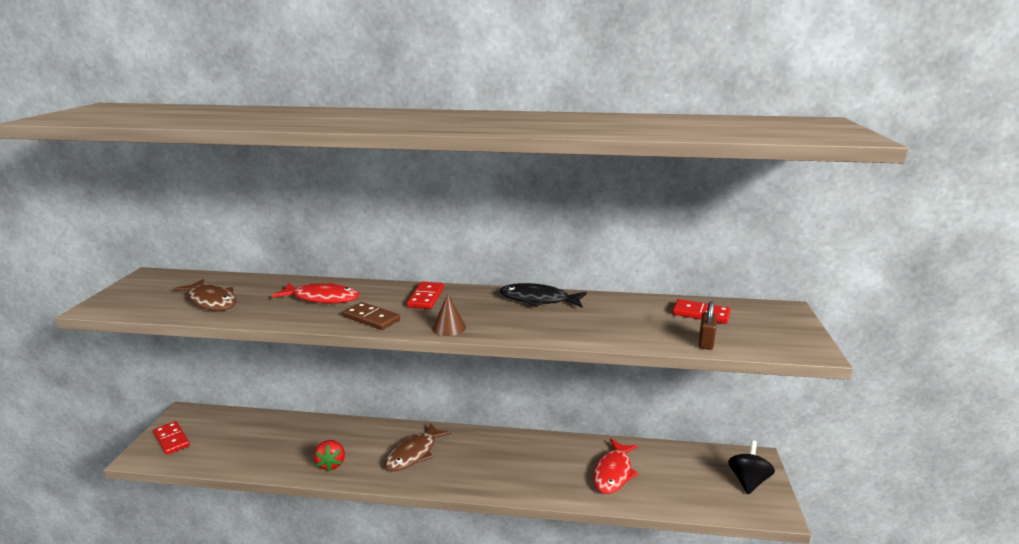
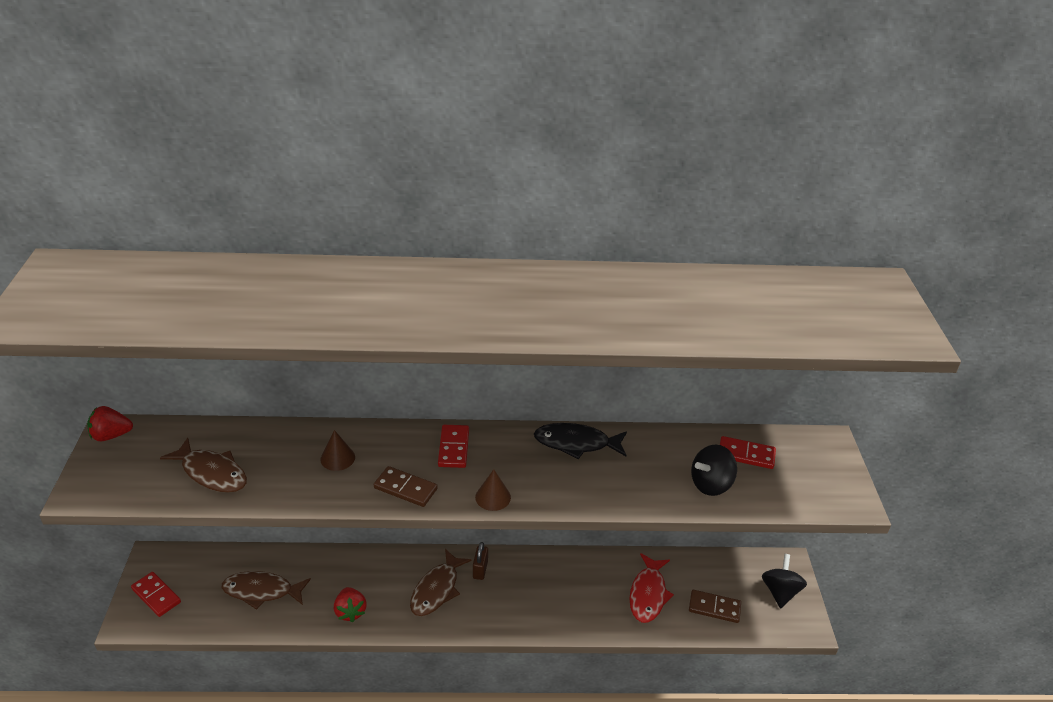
camera: 10 degrees left, 15 degrees up
(146, 278) = (111, 435): none -> red strawberry
(261, 443) = (262, 591): none -> brown fish
(322, 298) = (337, 458): red fish -> brown cone
(662, 330) = (710, 484): none -> black spinning top
(679, 489) = (714, 608): none -> brown domino
(705, 342) = (754, 500): brown padlock -> brown padlock (480, 570)

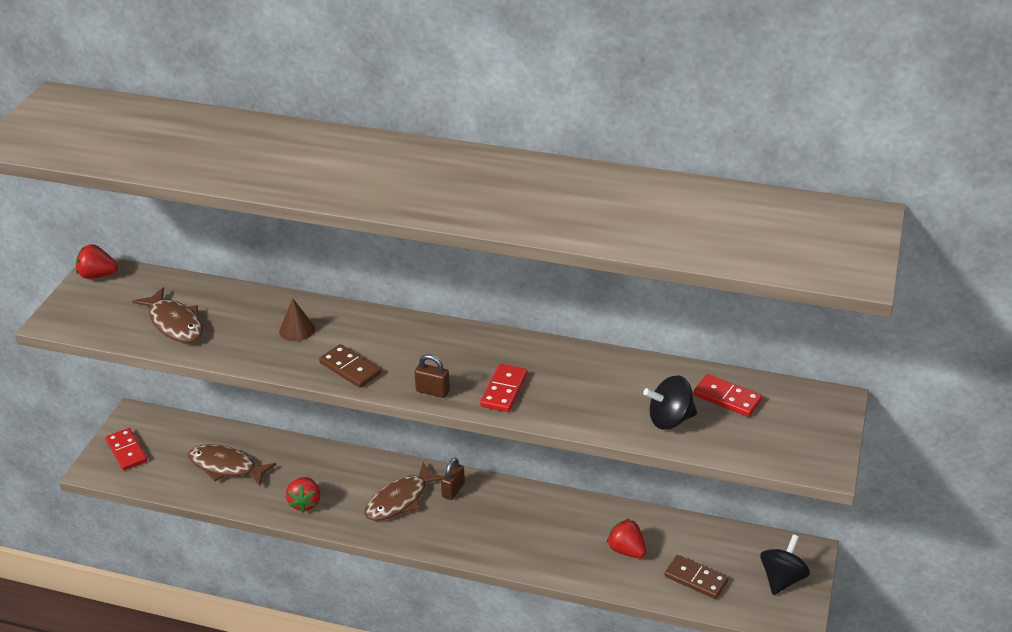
camera: 20 degrees right, 0 degrees up
(453, 448) = (415, 339): red domino -> red domino (504, 390)
(493, 497) = (432, 391): brown cone -> brown padlock
(576, 443) = (544, 356): black fish -> none
(648, 594) = (626, 550): red fish -> red strawberry

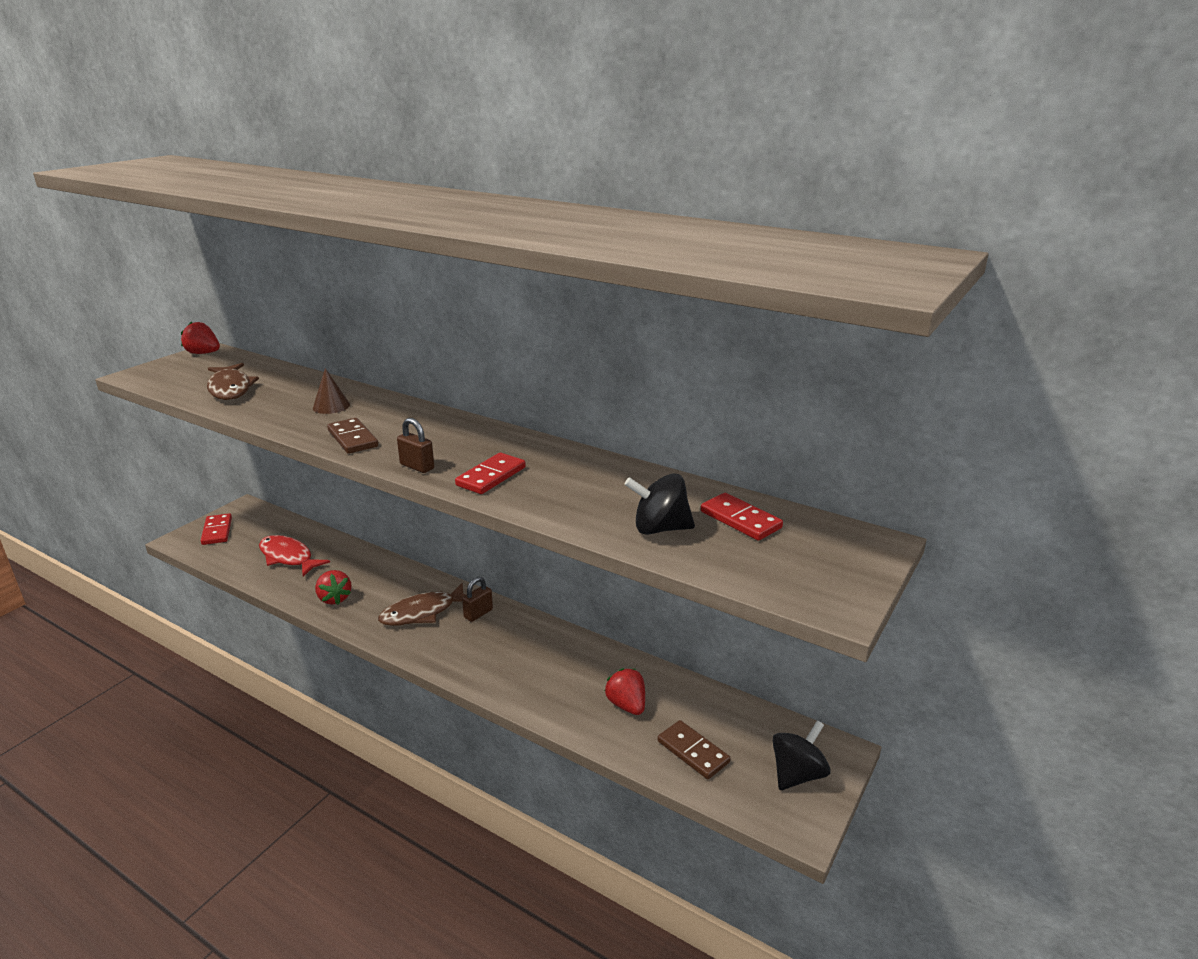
camera: 15 degrees right, 10 degrees down
(226, 467) = (288, 557): brown fish -> red fish
(305, 503) = (334, 598): red strawberry -> red strawberry turned 45 degrees counterclockwise

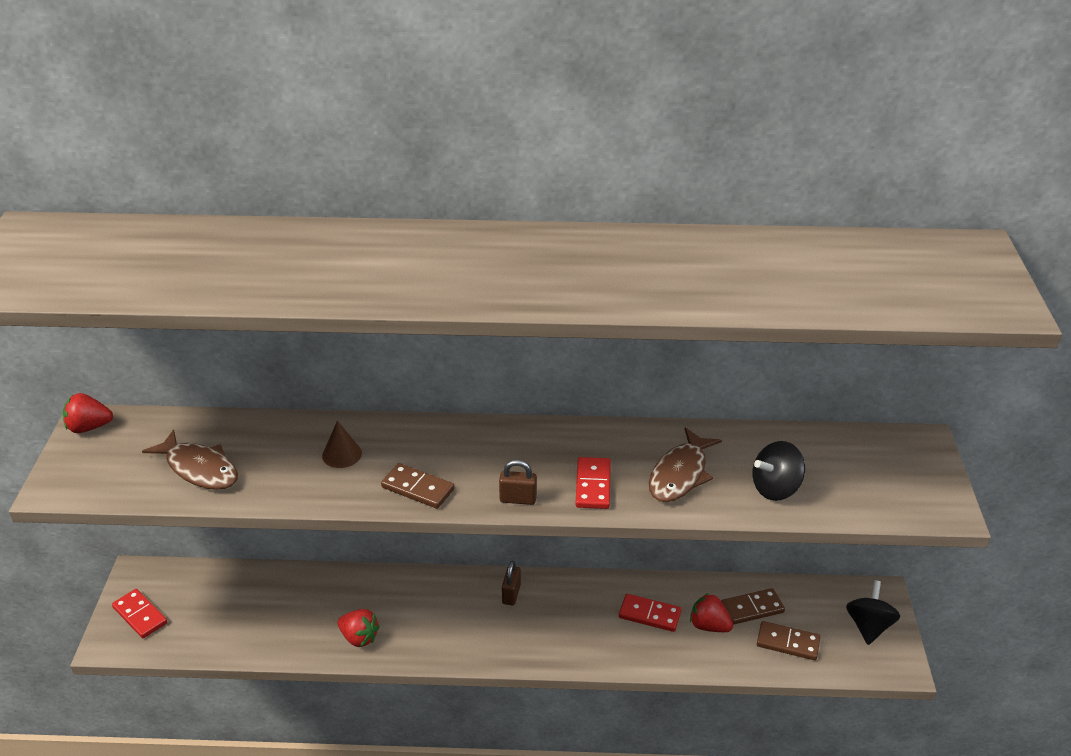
camera: 30 degrees left, 10 degrees up
(288, 557) = (259, 613): red fish -> none
(423, 612) = (460, 615): brown fish -> brown fish (680, 474)
(683, 708) = (752, 608): none -> brown domino
(740, 520) = (820, 456): red domino -> red domino (649, 615)

